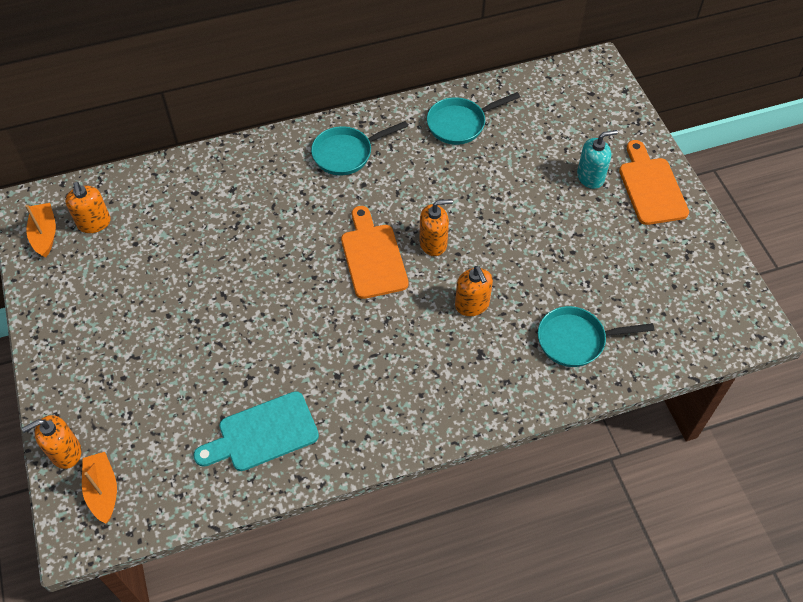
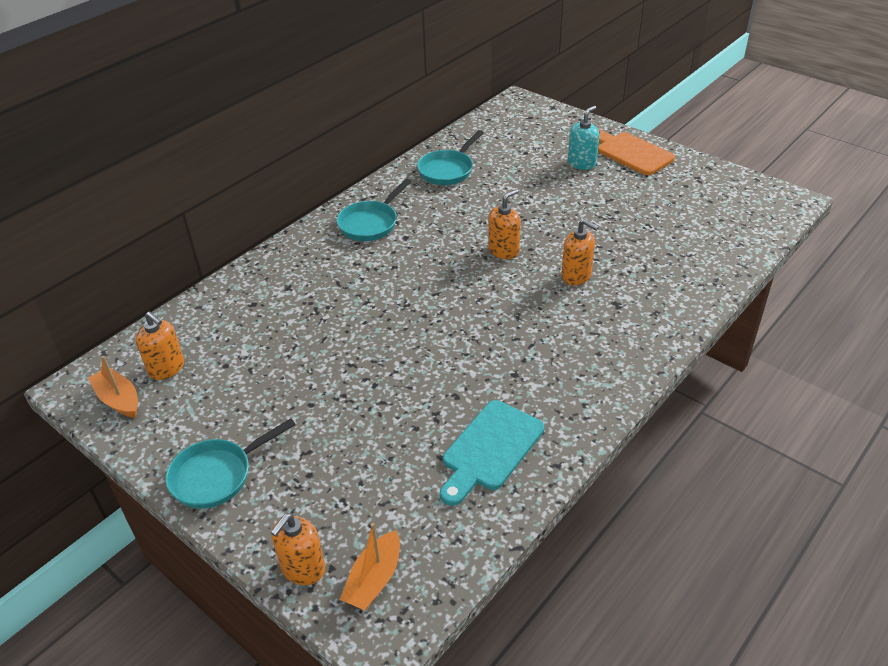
camera: 30 degrees left, 15 degrees down
(103, 490) = (374, 579): orange boat -> orange boat turned 105 degrees counterclockwise
(373, 257) = (462, 280): orange cutting board -> none
(576, 340) = (678, 263): turquoise pan -> turquoise pan (216, 475)

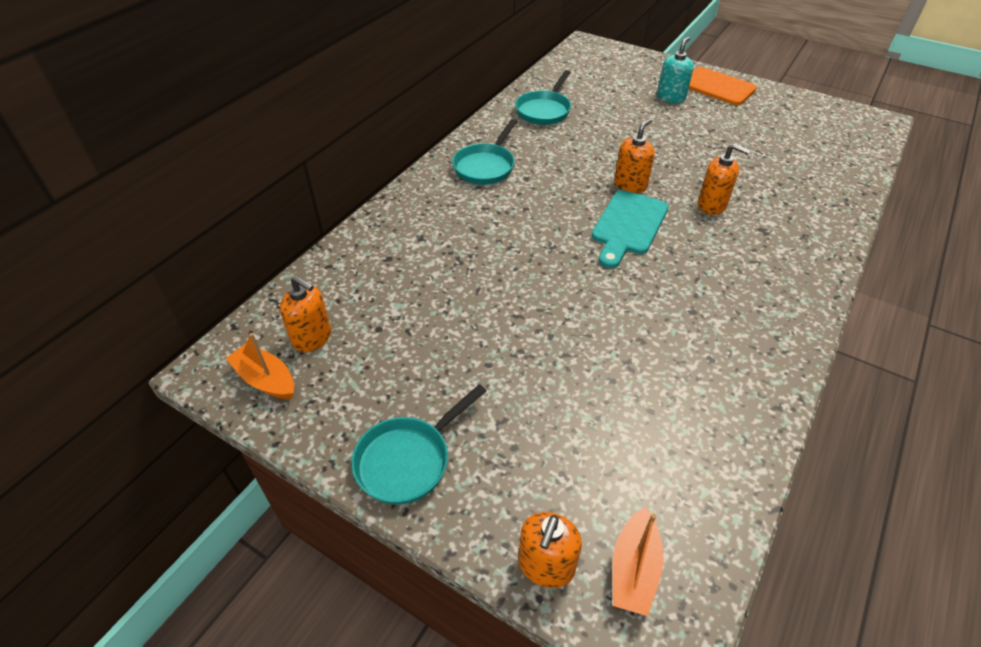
camera: 10 degrees left, 5 degrees up
(490, 449) = (701, 396): turquoise cutting board -> turquoise cutting board (628, 226)

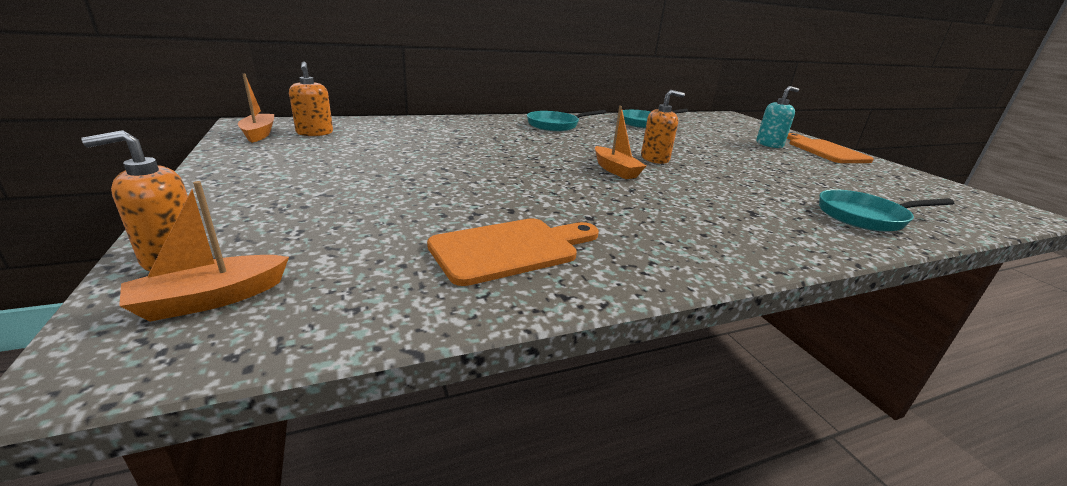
camera: 35 degrees right, 20 degrees down
(408, 460) = (238, 181): turquoise pan -> turquoise pan (865, 217)
(628, 226) = (615, 170): turquoise cutting board -> orange boat
(701, 386) = (511, 249): none -> orange cutting board
(712, 205) = (718, 187): orange soap dispenser -> none

